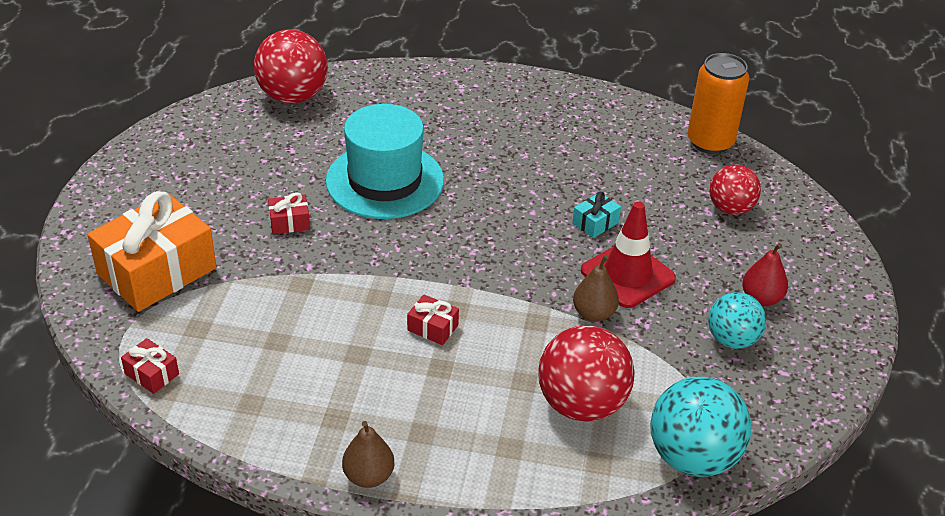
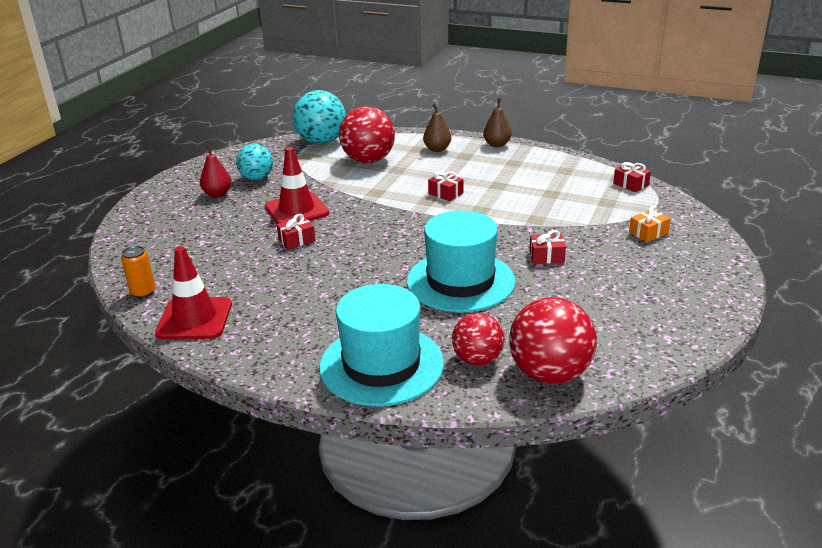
camera: 165 degrees left, 10 degrees down
(157, 271) = (648, 233): orange gift -> orange gift, size x0.42
(438, 92) = (381, 365): none -> turquoise hat
(594, 314) = (335, 193): brown pear -> brown pear (437, 149)
(595, 223) = (297, 240): turquoise gift -> red gift
(633, 119) = (194, 319): none -> red traffic cone
(710, 142) = (143, 292): orange can -> orange can, size x0.54
(730, 208) = (182, 242): red ball -> red ball (477, 359)

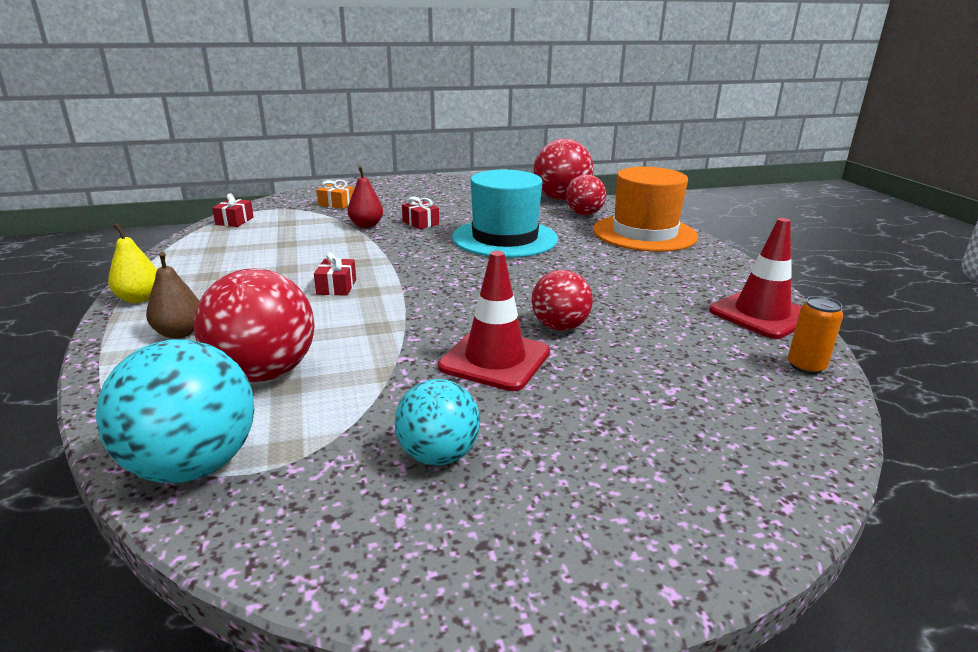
camera: 130 degrees left, 5 degrees down
(217, 194) = (545, 465): red pear -> red pear (366, 225)
(297, 240) = (559, 327): red gift -> red ball
(381, 365) = (644, 233): turquoise hat -> orange hat
(497, 144) = (140, 299): brown pear -> yellow pear

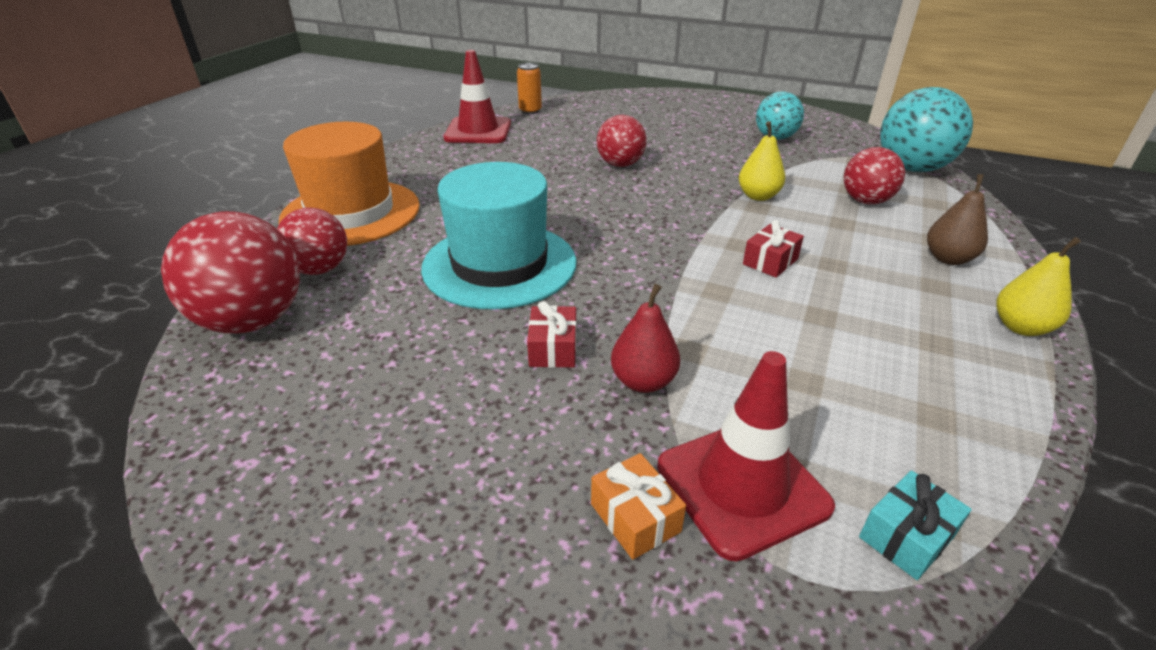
camera: 140 degrees left, 10 degrees up
(234, 221) = (906, 536): red gift -> turquoise gift
(264, 373) = (866, 201): red ball -> red ball, size x0.63
(386, 338) = (758, 196): none -> yellow pear
(495, 360) = (694, 161): red traffic cone -> red traffic cone (742, 486)

